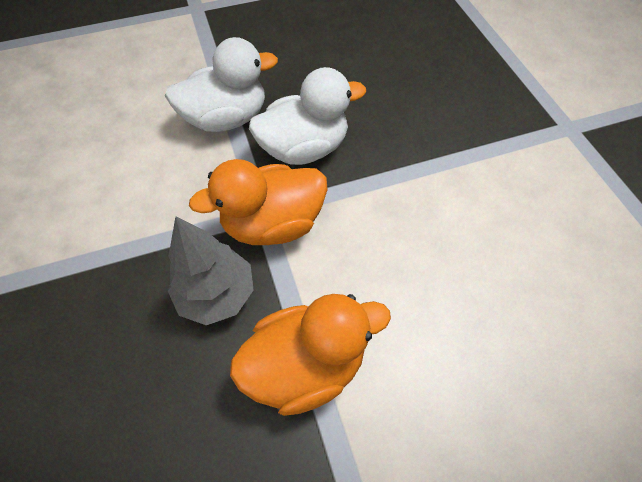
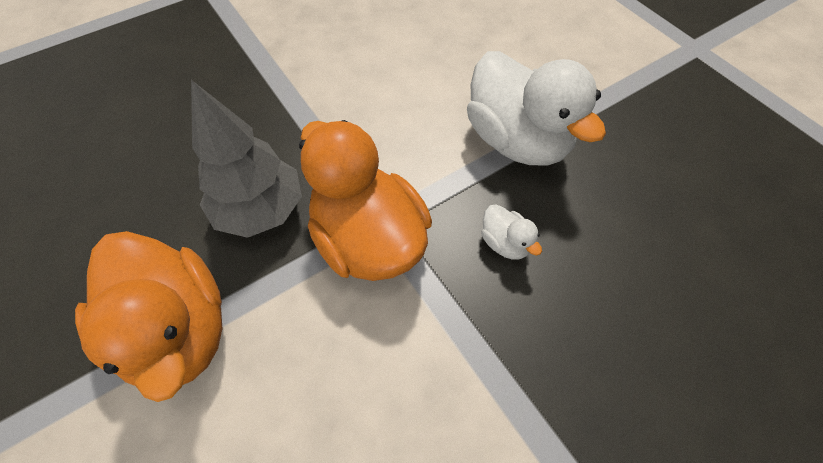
camera: 75 degrees right, 0 degrees up
(304, 148) = (505, 243): white duck -> white duck, size x0.42

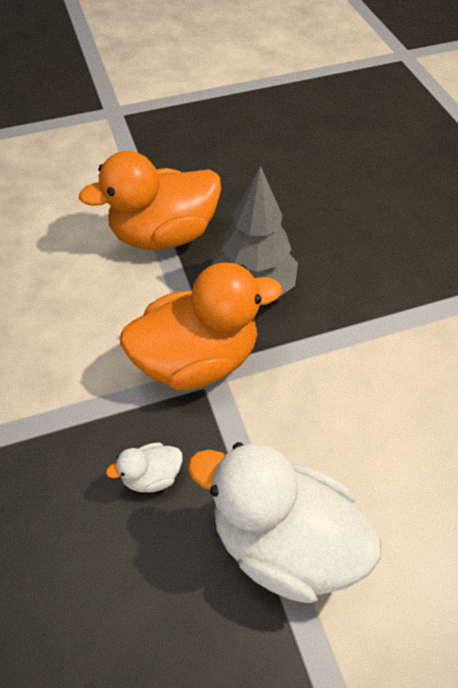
camera: 105 degrees right, 5 degrees down
(517, 140) = (283, 541): white duck -> white duck turned 45 degrees clockwise

